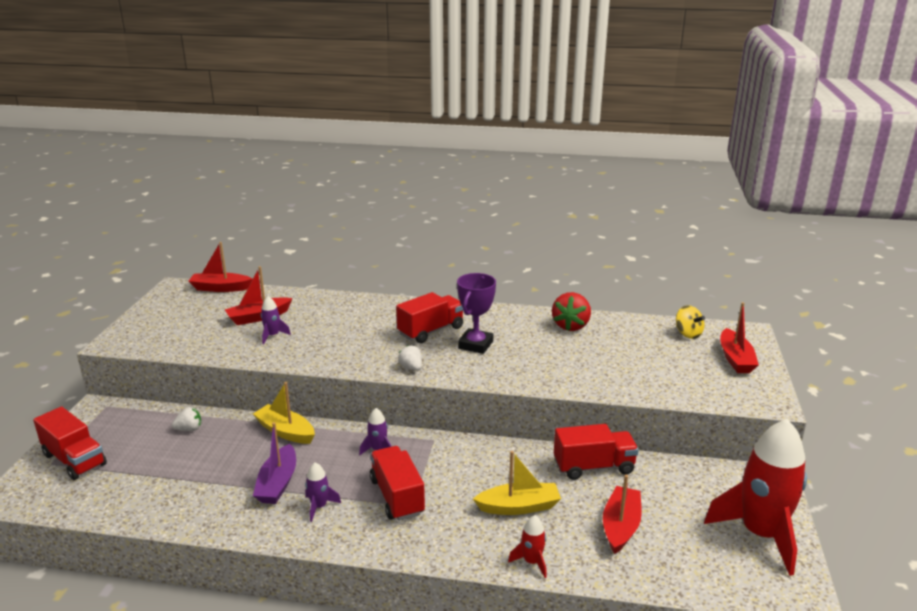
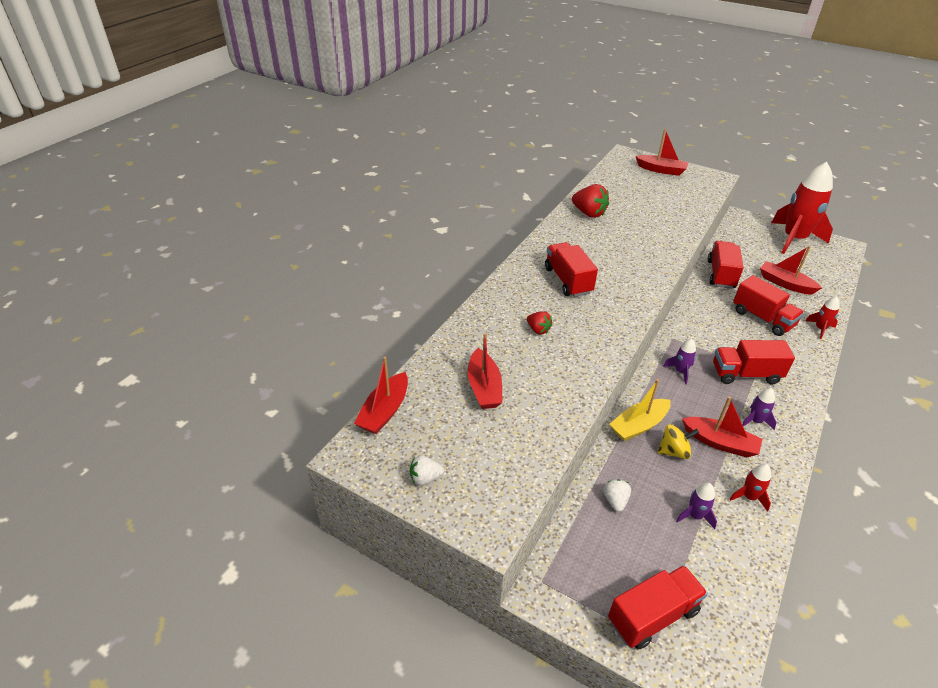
camera: 70 degrees left, 15 degrees up
(207, 506) = (749, 497): none -> red rocket
(272, 336) = (534, 382): purple rocket -> purple rocket (695, 516)
(278, 483) = (720, 442): purple boat -> red boat
(344, 327) = (538, 330): none -> red strawberry
(411, 368) = (631, 305): white strawberry -> white strawberry (425, 478)
(475, 345) = (602, 264): purple trophy -> none
(519, 507) = (762, 318): yellow boat -> red truck
(688, 334) = (621, 174): yellow spinning top -> yellow spinning top (673, 451)

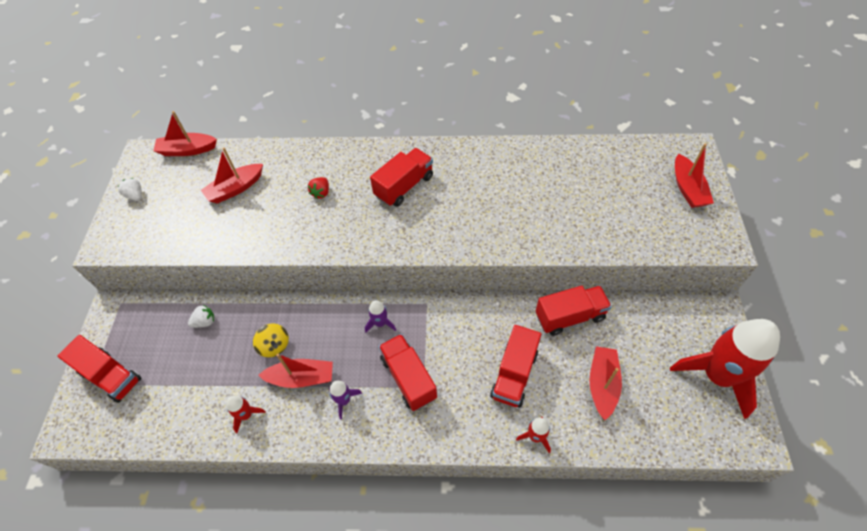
camera: 65 degrees right, 15 degrees up
(589, 213) = (532, 161): red strawberry -> none
(638, 425) = (293, 312): yellow boat -> none
(695, 516) = (210, 379): purple rocket -> none
(720, 442) = (301, 378): red boat -> red boat turned 90 degrees counterclockwise

